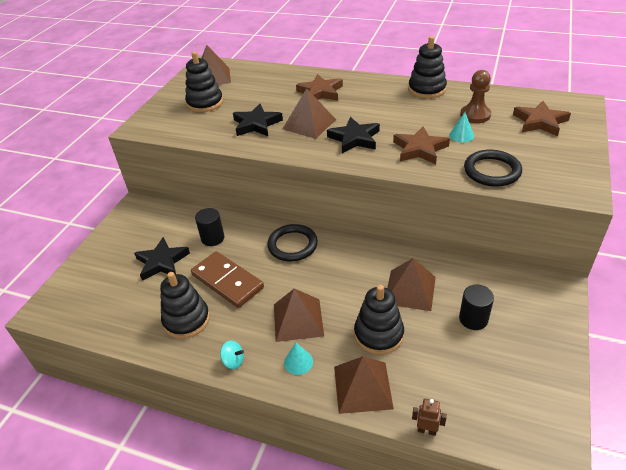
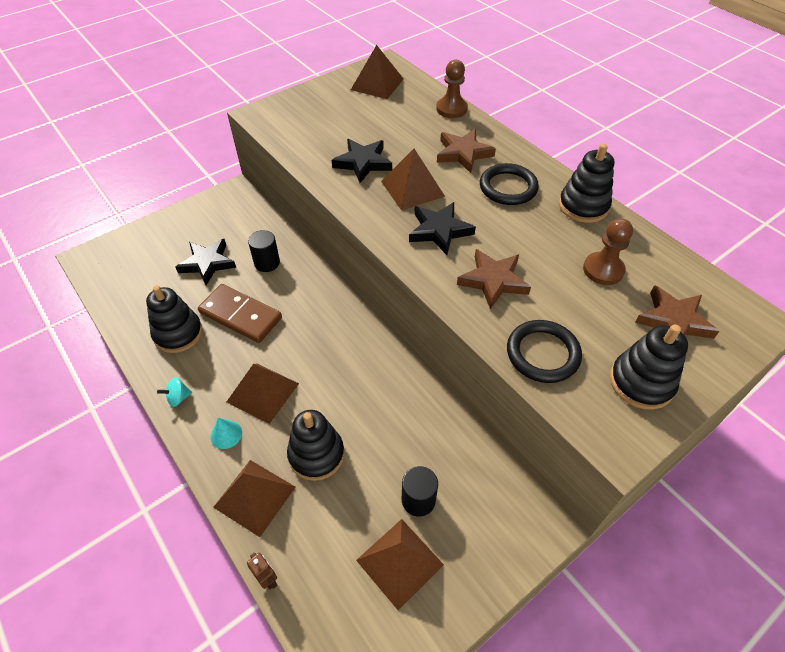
camera: 30 degrees right, 10 degrees up
(205, 103) = (341, 113): black stacking toy -> black stacking toy (641, 382)
(227, 281) = (240, 315): brown domino -> brown domino turned 45 degrees counterclockwise
(233, 361) = (178, 398): turquoise spinning top -> turquoise spinning top turned 105 degrees clockwise
(283, 72) = (451, 109): none -> brown pawn
(292, 245) = (327, 311): black ring -> black ring (508, 187)
(410, 290) = (388, 427): brown pyramid -> brown pyramid (399, 562)
(461, 135) = (558, 288): turquoise cone -> none

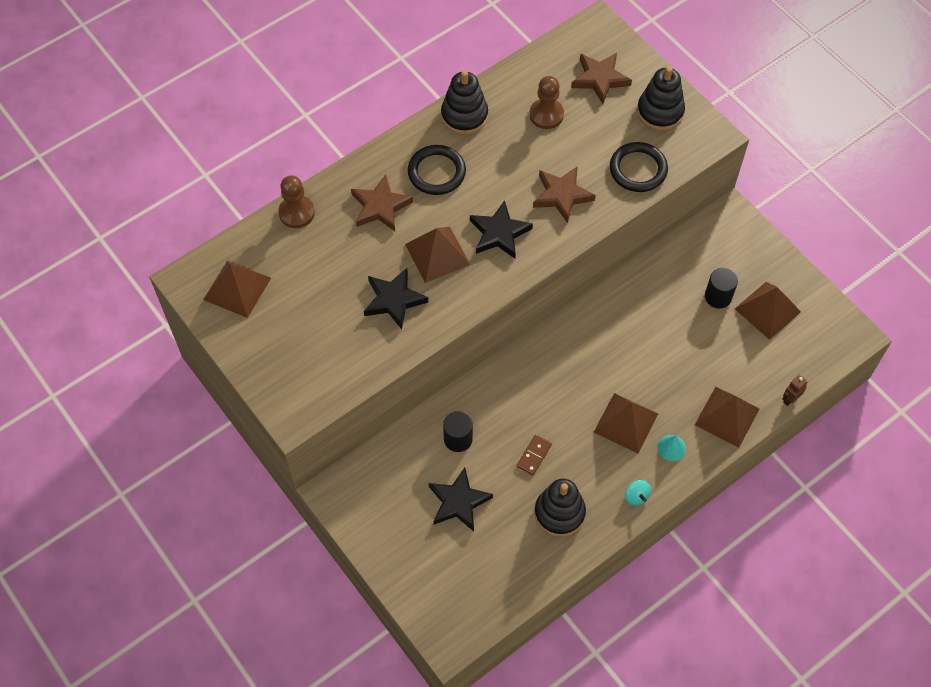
camera: 90 degrees left, 10 degrees up
(240, 315) = (534, 455): brown domino -> brown domino, size x0.48
(316, 454) = (685, 373): black stacking toy -> none

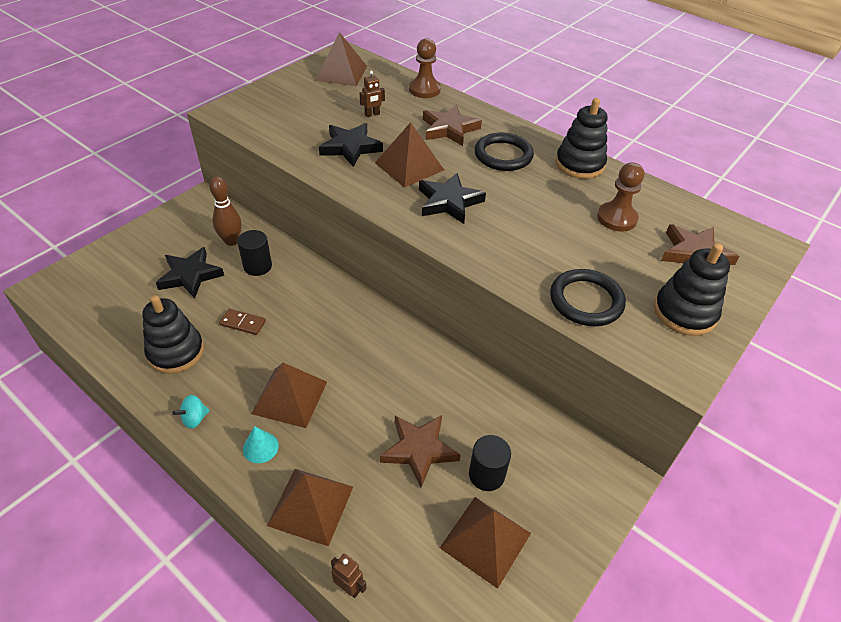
camera: 75 degrees right, 15 degrees down
(336, 271) = (372, 114): none -> brown robot
(413, 462) = (231, 241): none -> brown bowling pin
(562, 195) = (517, 241): brown star -> brown star (419, 450)

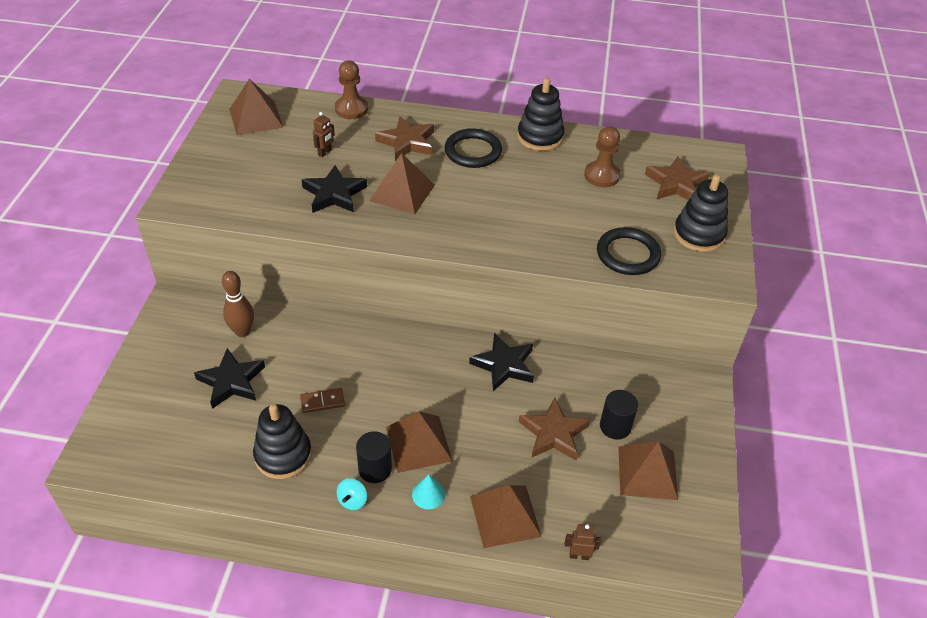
camera: 30 degrees left, 0 degrees up
(257, 266) = (290, 344): black cylinder -> black cylinder (375, 469)
(449, 202) = (463, 213): black star -> black star (504, 365)

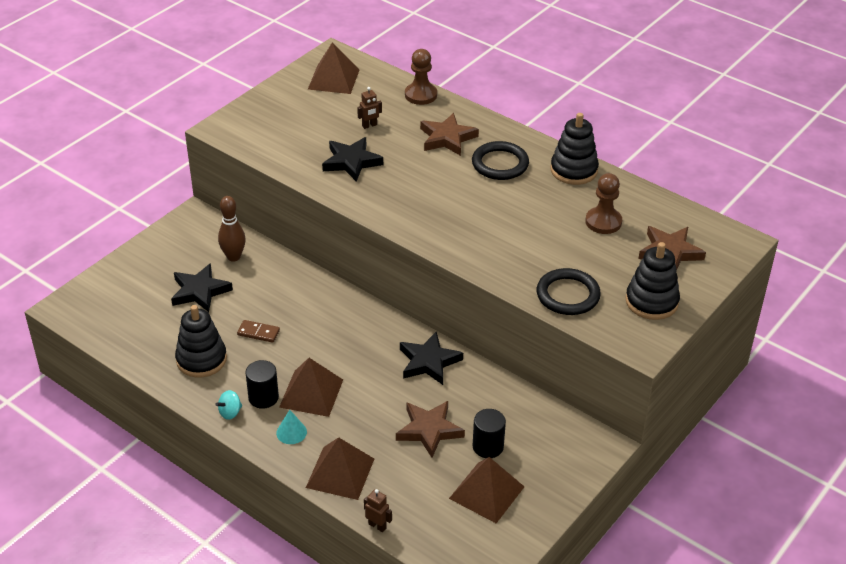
camera: 30 degrees right, 5 degrees down
(402, 192) = (409, 179): brown pyramid -> none

